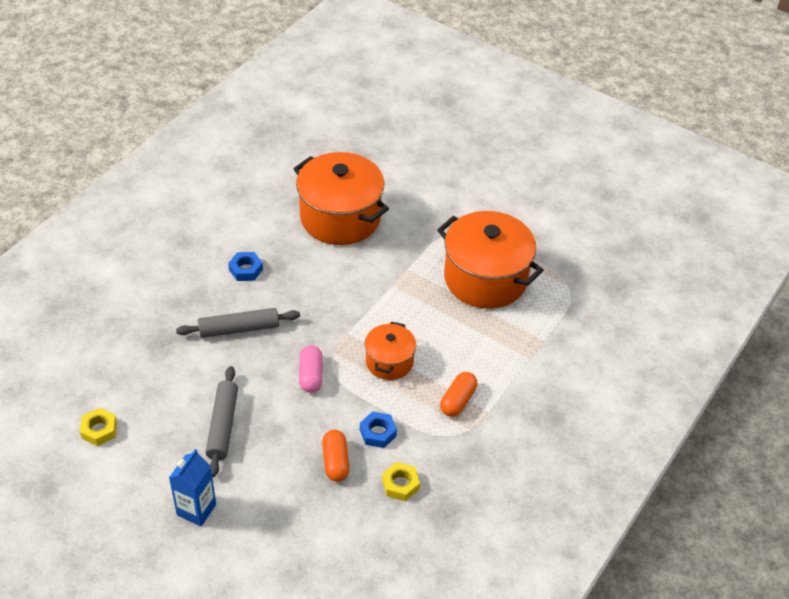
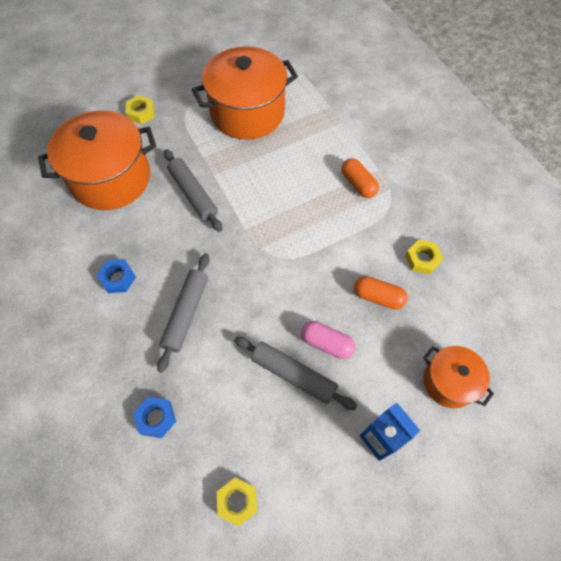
camera: 60 degrees left, 15 degrees up
(311, 375) = (275, 277): pink capsule -> pink capsule (326, 343)
(361, 280) = (193, 194): none -> grey rolling pin
(378, 433) = (363, 253): blue nut -> blue nut (156, 418)
(389, 362) = (293, 212): orange pot -> orange pot (449, 382)
(427, 202) = (141, 113): none -> yellow nut

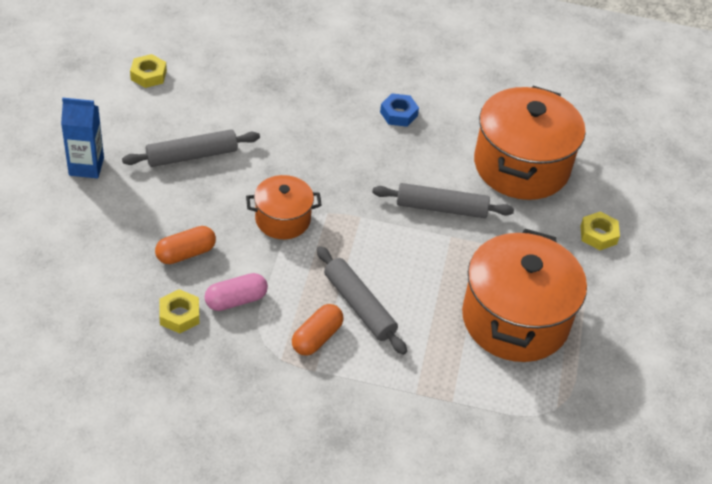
camera: 125 degrees right, 15 degrees down
(156, 418) = (253, 72): blue nut -> none
(186, 314) = (318, 132): grey rolling pin -> grey rolling pin (359, 306)
(326, 343) = (190, 191): pink capsule -> pink capsule (236, 300)
(358, 184) = (317, 338): orange capsule -> orange capsule turned 60 degrees counterclockwise
(449, 382) = (65, 237): orange pot -> orange pot (282, 219)

